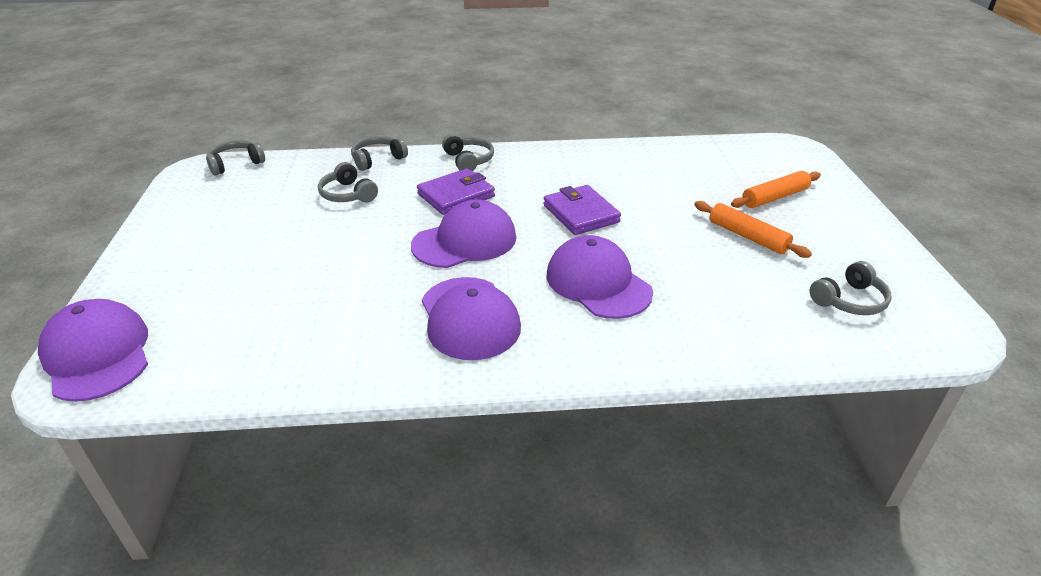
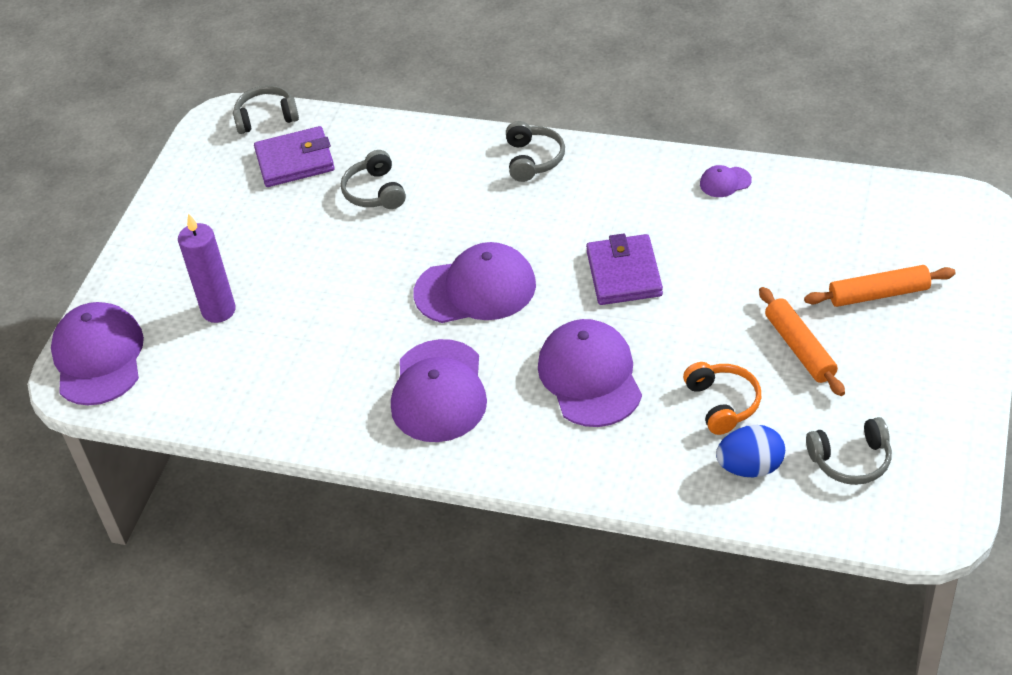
camera: 25 degrees right, 10 degrees up
(225, 294) = (218, 310): none -> purple candle
(378, 159) = (427, 138): grey headphones -> none
(456, 195) = (494, 216): purple wallet -> purple wallet (295, 161)
(618, 154) = (725, 182): none -> purple cap
(719, 281) = (722, 403): none -> orange headphones
(777, 321) = (750, 467): none -> blue egg

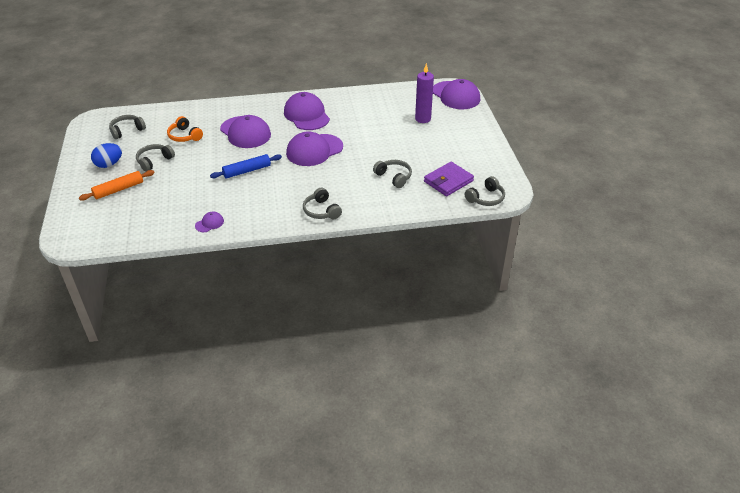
camera: 150 degrees right, 5 degrees down
(624, 274) = (247, 171): purple wallet -> blue rolling pin
(750, 467) = (168, 120): blue egg -> blue egg (109, 164)
(799, 348) = (154, 161): orange rolling pin -> grey headphones

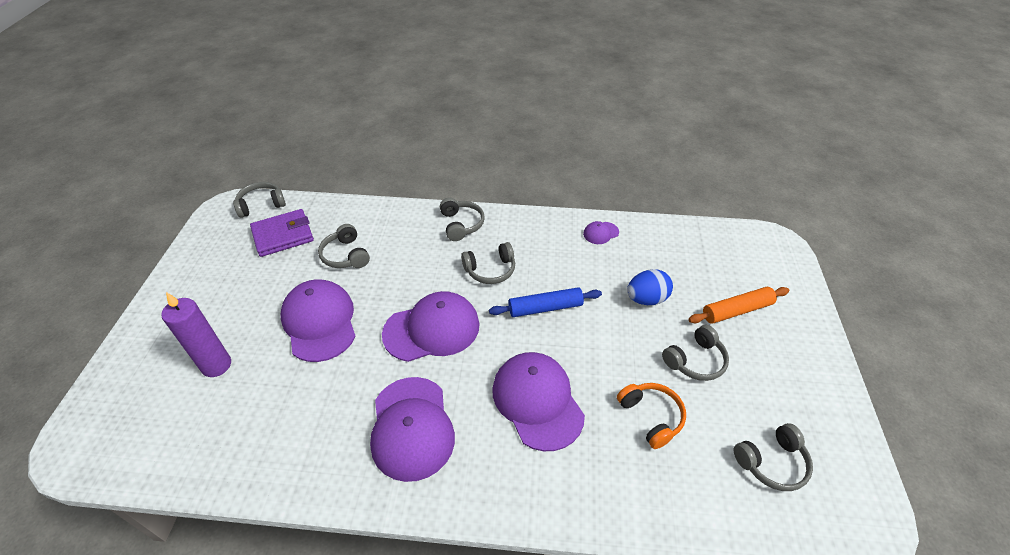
camera: 165 degrees left, 5 degrees up
(109, 164) = (772, 369): blue egg -> blue egg (646, 299)
(289, 185) = (490, 270): none -> grey headphones
(455, 95) = (101, 421): purple cap -> purple cap (319, 322)

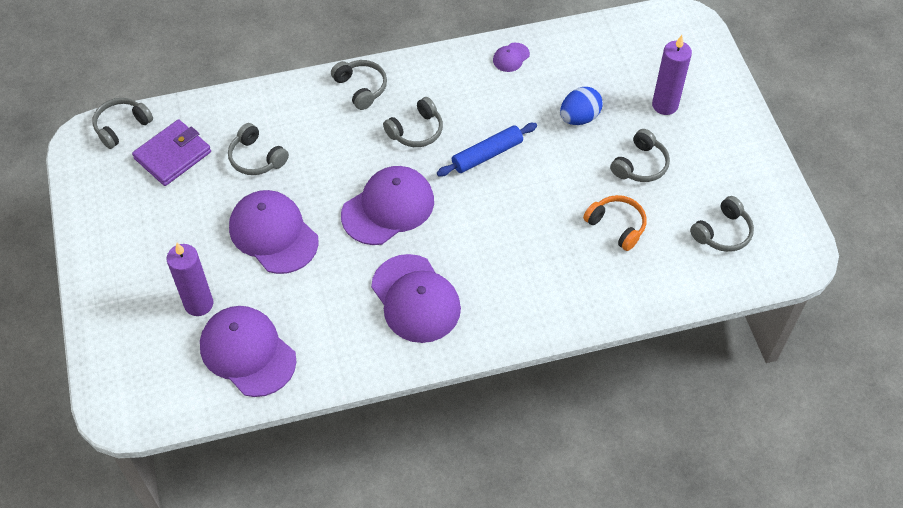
camera: 20 degrees left, 10 degrees up
(537, 401) = (515, 243): purple cap -> purple cap (247, 352)
(736, 310) = (665, 105): orange rolling pin -> purple candle

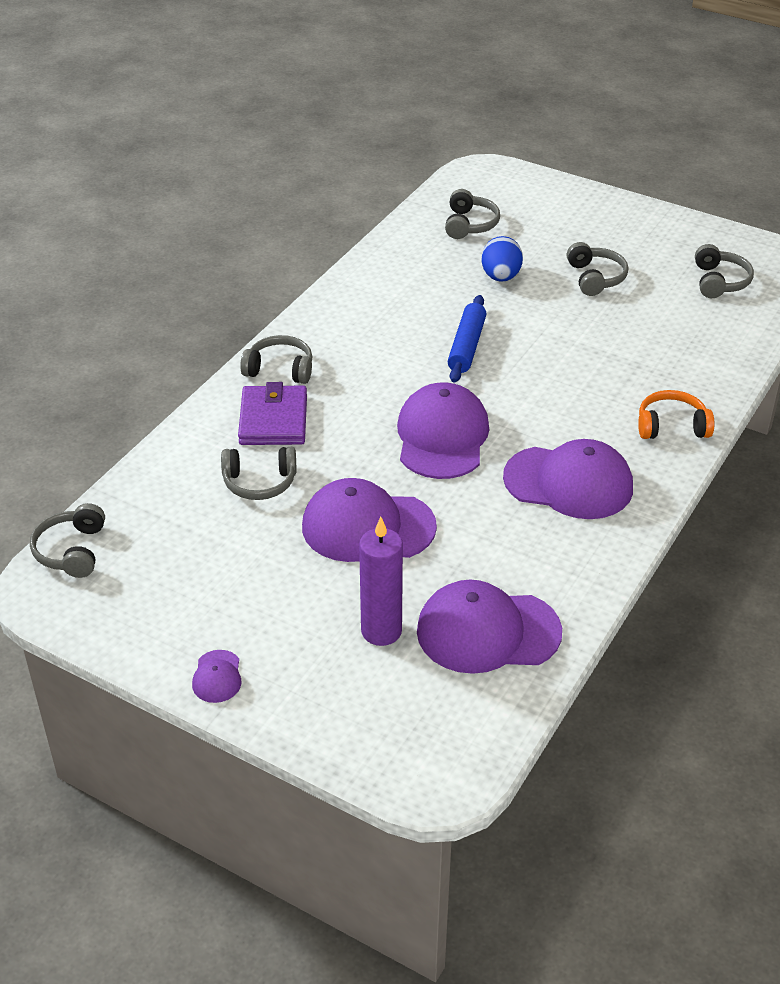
camera: 45 degrees left, 15 degrees down
(173, 155) = (167, 536): purple wallet -> purple wallet (273, 420)
(416, 131) = (379, 368): grey headphones -> grey headphones (469, 224)
(511, 57) = (381, 271): purple cap -> purple cap (217, 677)
(616, 226) = (641, 327): orange headphones -> orange headphones (671, 426)
(665, 105) = (552, 230): purple candle -> none

